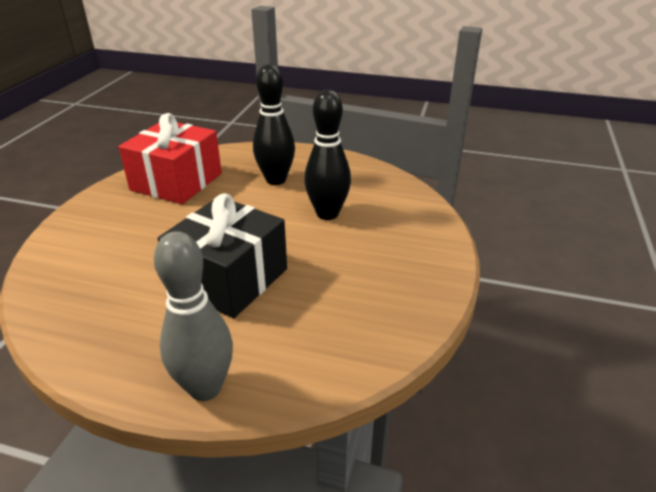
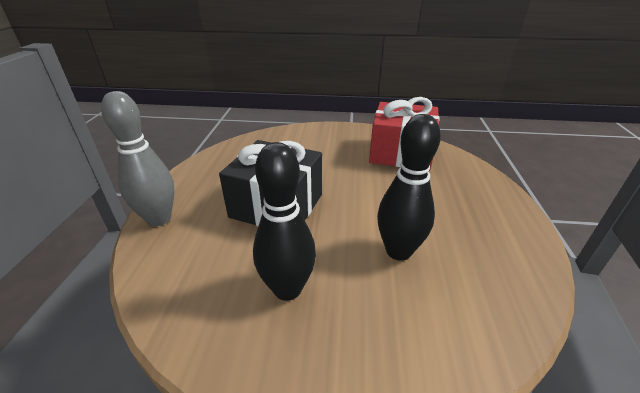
camera: 80 degrees right, 0 degrees up
(276, 180) = (442, 204): black bowling pin -> black bowling pin (287, 289)

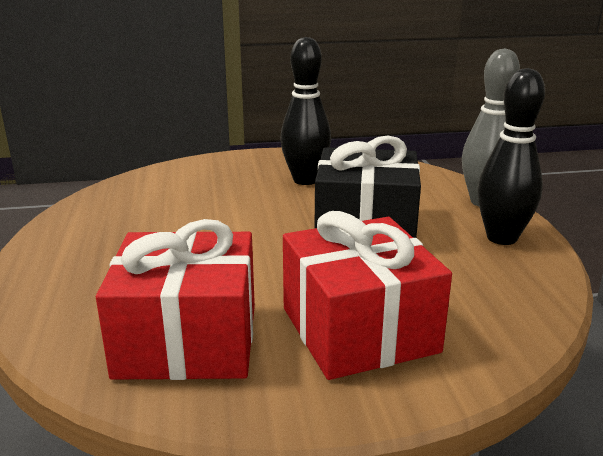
camera: 165 degrees right, 10 degrees down
(324, 147) = (359, 330): none -> red gift
(398, 251) = (207, 210): black bowling pin -> black bowling pin (501, 238)

